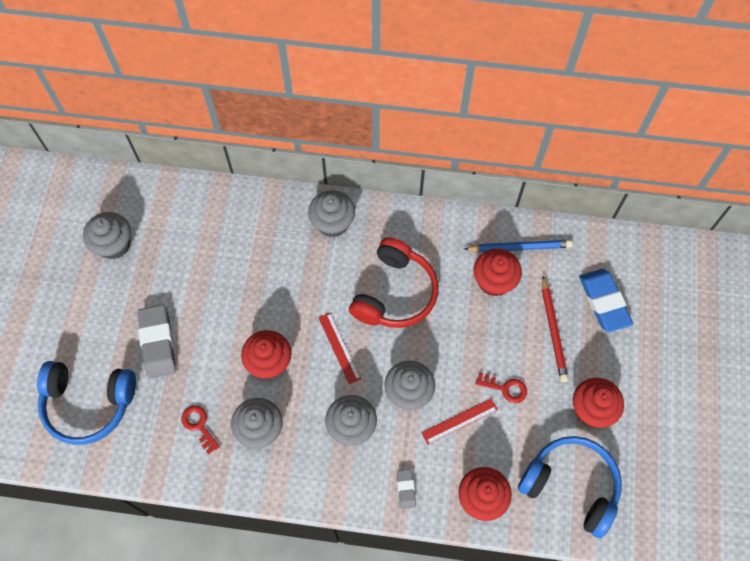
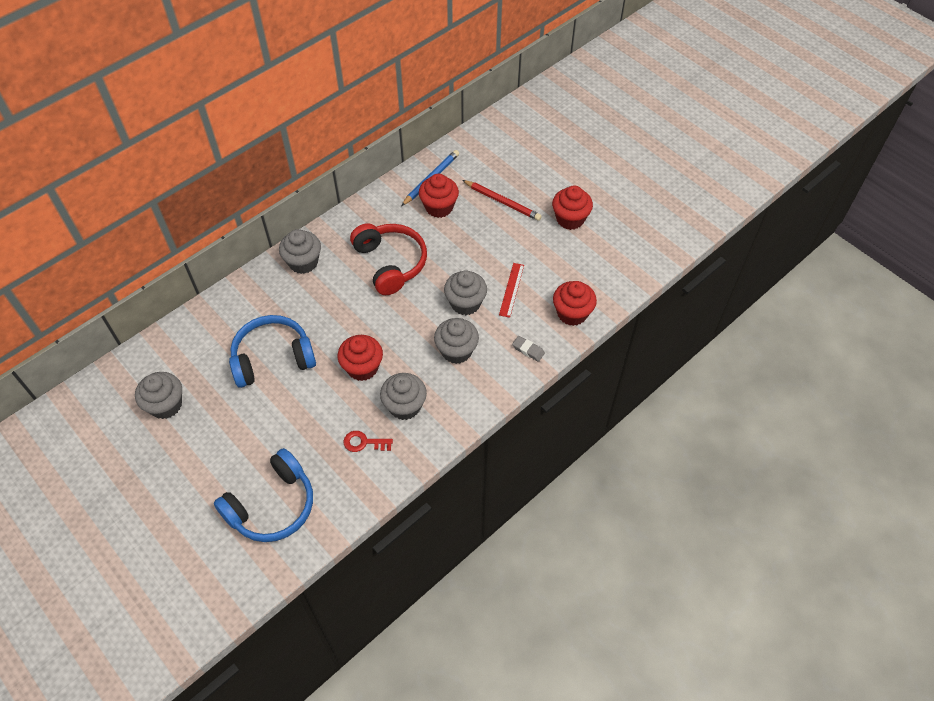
camera: 50 degrees left, 10 degrees down
(158, 343) = (275, 427): grey eraser -> none
(339, 348) = (395, 320): red ruler -> none
(505, 388) = (514, 251): red key -> none
(571, 486) = (607, 263): blue headphones -> blue headphones (273, 358)
(604, 302) = (510, 165): blue eraser -> none

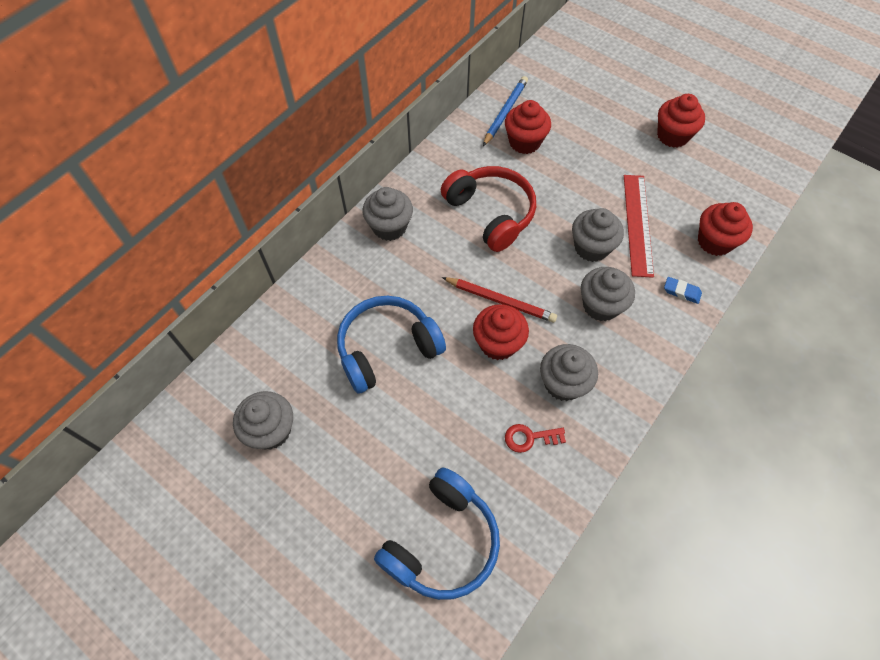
camera: 10 degrees left, 5 degrees up
(502, 202) = (592, 127): red pencil -> red pencil (500, 301)
(511, 289) = (637, 224): red ruler -> red ruler, size x1.61
(528, 350) = (681, 292): grey eraser -> blue eraser

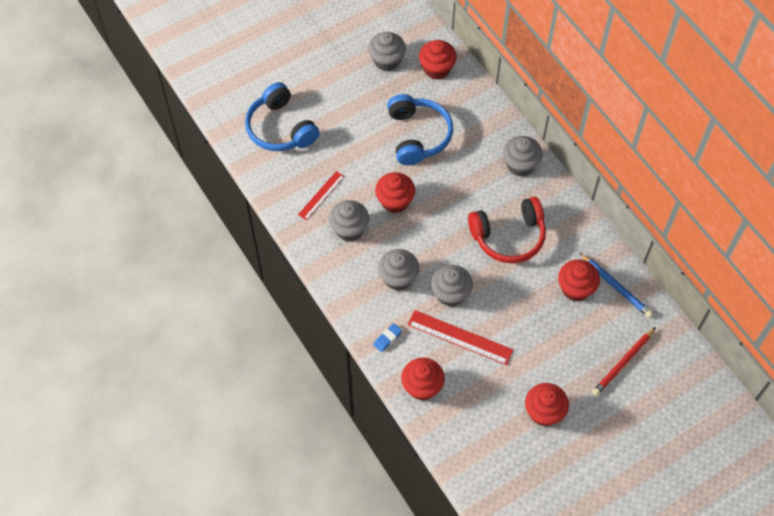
camera: 110 degrees right, 0 degrees up
(268, 359) = (436, 69): none -> red cupcake
(500, 301) = (428, 215): red pencil -> red pencil (623, 363)
(529, 437) = (321, 195): red key -> red ruler

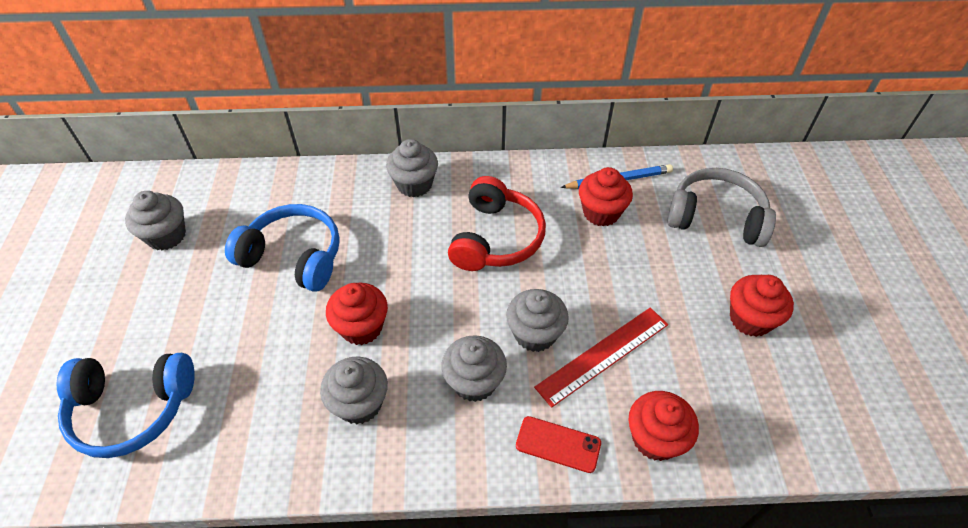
camera: 60 degrees left, 10 degrees down
(321, 195) = (280, 412): red ruler -> none
(387, 338) = (558, 444): blue eraser -> red phone
(436, 69) = (227, 196): red cupcake -> none
(623, 363) = (716, 218): red pencil -> grey headphones

